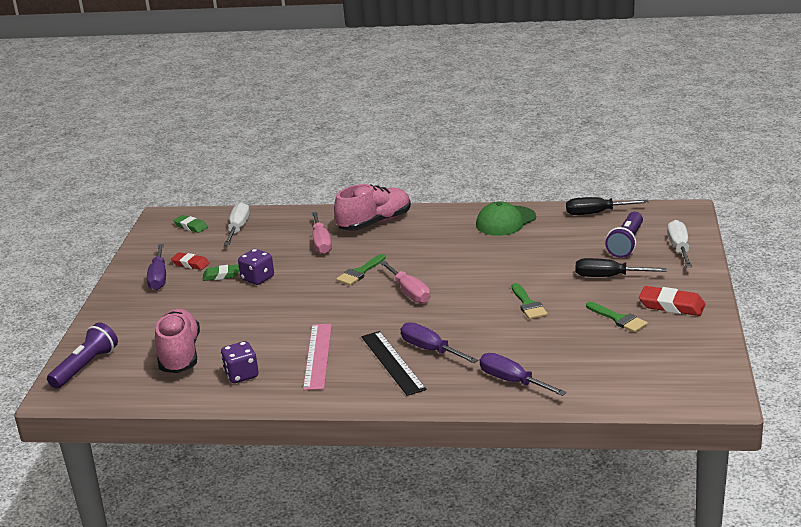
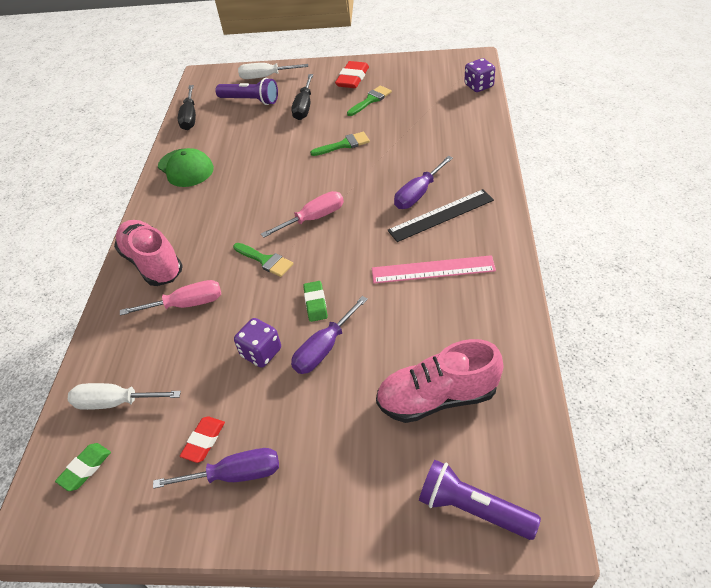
camera: 90 degrees left, 20 degrees up
(221, 275) = (245, 395): green eraser -> green eraser (315, 303)
(241, 375) = (474, 327): purple dice -> purple dice (478, 86)
(512, 381) = (463, 145): purple screwdriver -> purple screwdriver (324, 348)

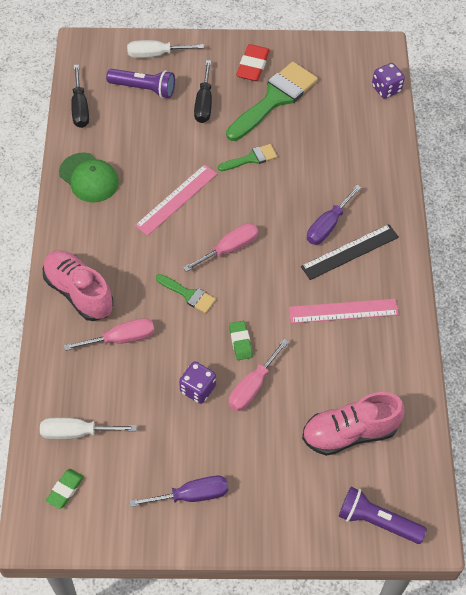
camera: 10 degrees left, 10 degrees up
(204, 441) = (161, 467): red eraser -> none
(266, 180) = (176, 199): none -> pink ruler
(324, 348) = (252, 386): purple screwdriver -> pink screwdriver
(370, 100) = (274, 99): green brush -> green brush, size x2.01

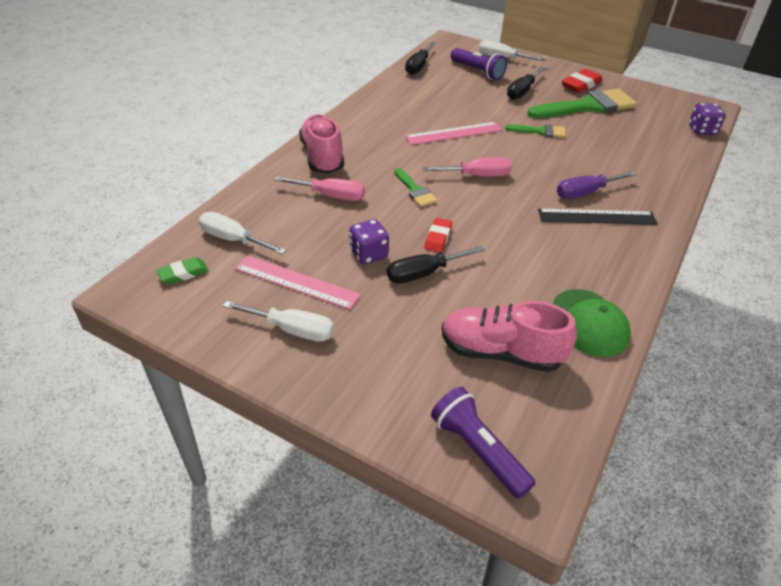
camera: 30 degrees right, 15 degrees down
(89, 178) = (392, 101): green cap -> green cap (589, 323)
(192, 495) = (292, 330): purple screwdriver -> white screwdriver
(240, 342) = (438, 238): green eraser -> red eraser
(252, 386) = (424, 273): pink screwdriver -> black screwdriver
(343, 311) = (561, 255): pink ruler -> pink ruler (296, 282)

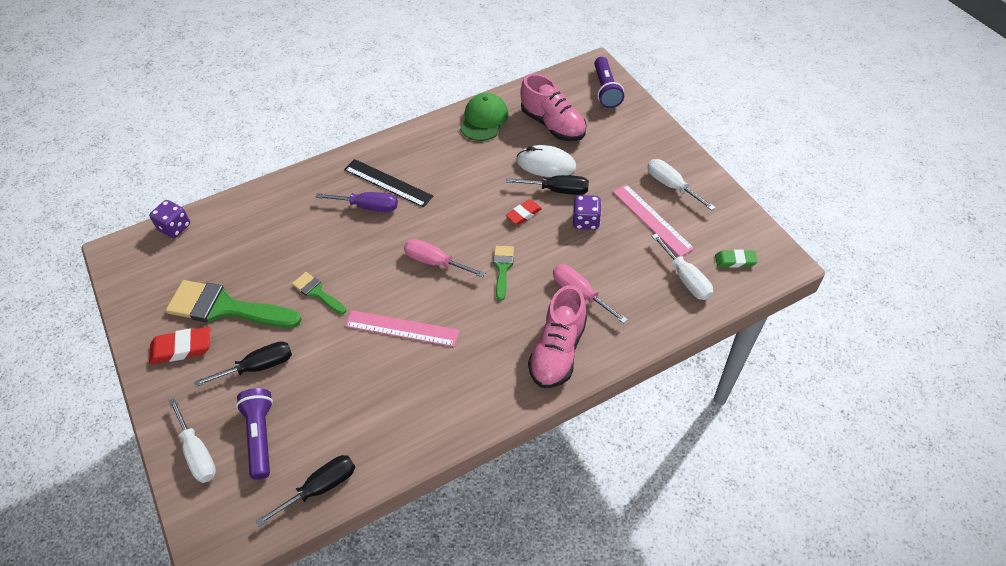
camera: 145 degrees left, 10 degrees up
(462, 297) = (546, 164): none -> white mouse

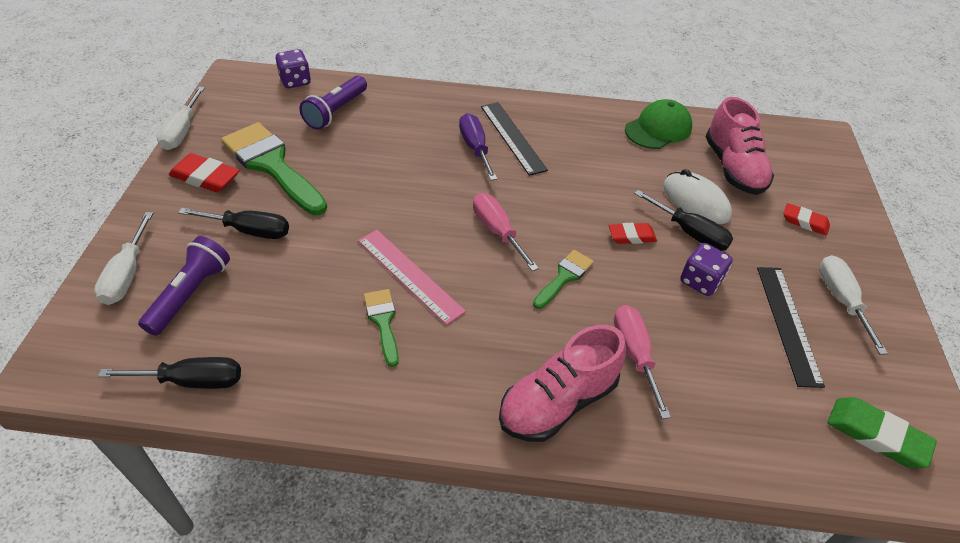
camera: 30 degrees right, 5 degrees down
(317, 292) = (361, 197): green brush -> green brush (383, 322)
(368, 207) = (475, 148): purple screwdriver -> purple screwdriver turned 150 degrees counterclockwise
(606, 90) = (823, 163): purple flashlight -> purple flashlight (336, 111)
(620, 142) = (804, 222): none -> red eraser
(652, 219) = (788, 323): pink ruler -> black ruler
(686, 279) = (788, 417): white screwdriver -> white screwdriver (182, 131)
(735, 260) = (876, 435): green eraser -> green eraser, size x1.53

